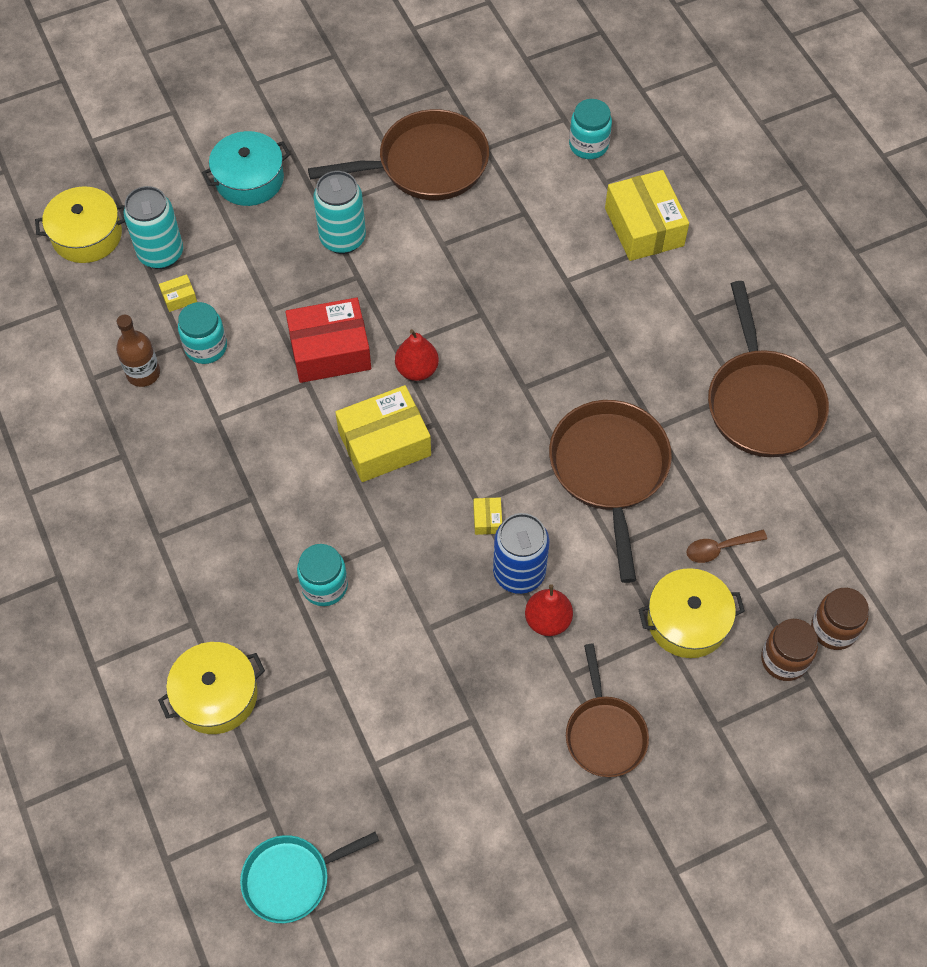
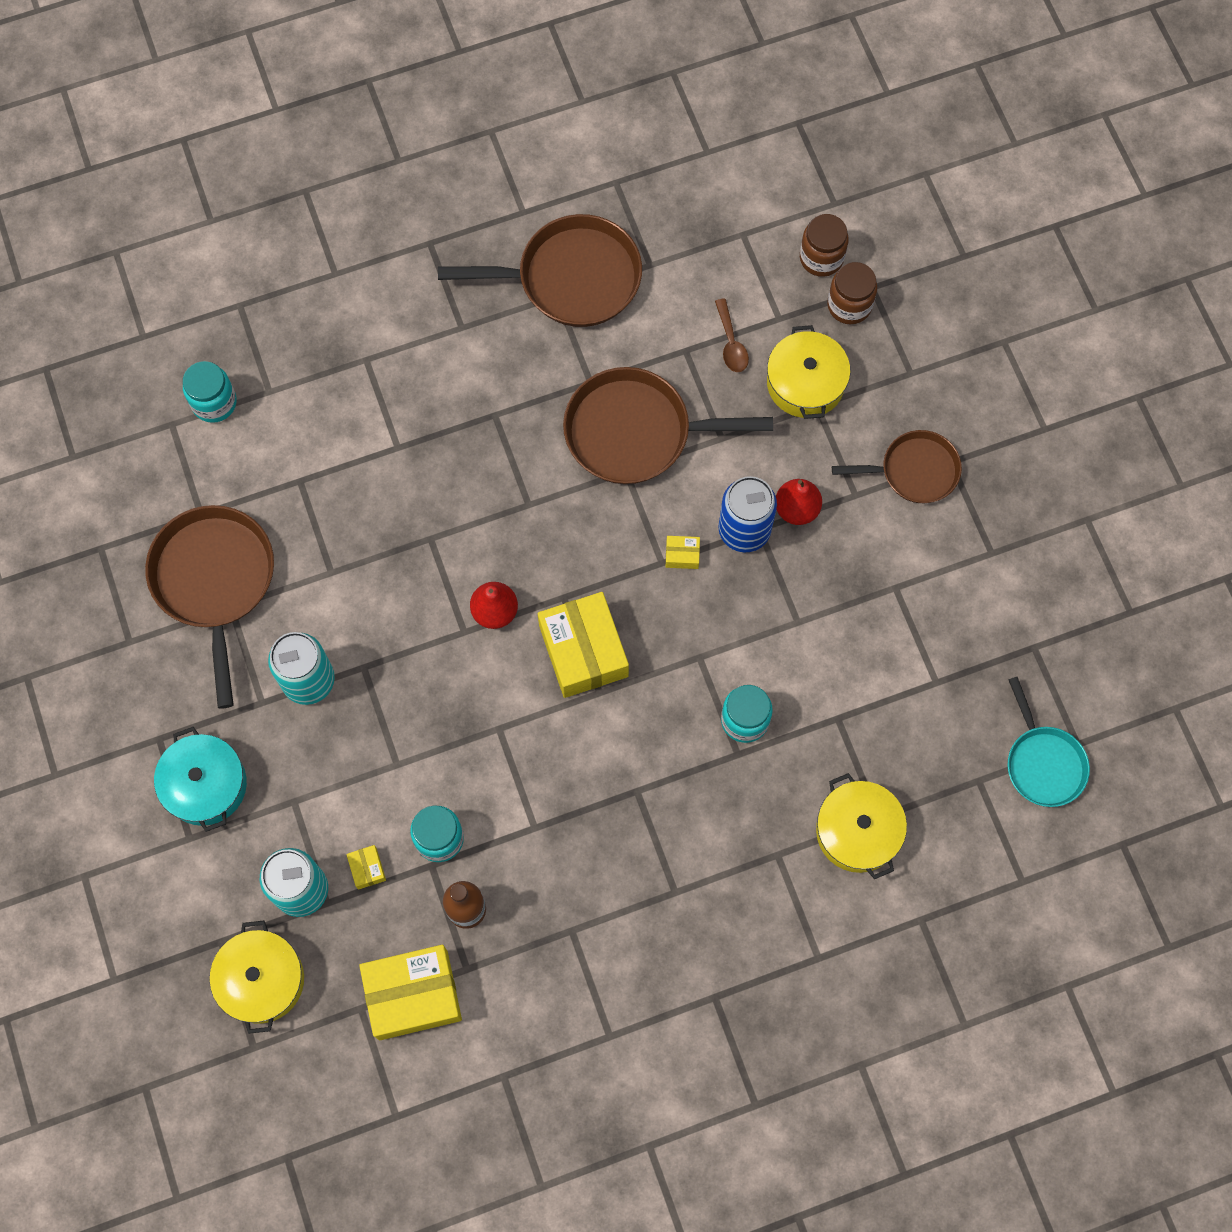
camera: 85 degrees left, 10 degrees up
(330, 351) = (460, 702): red box -> none
(644, 227) = (337, 359): yellow box -> yellow box (413, 995)

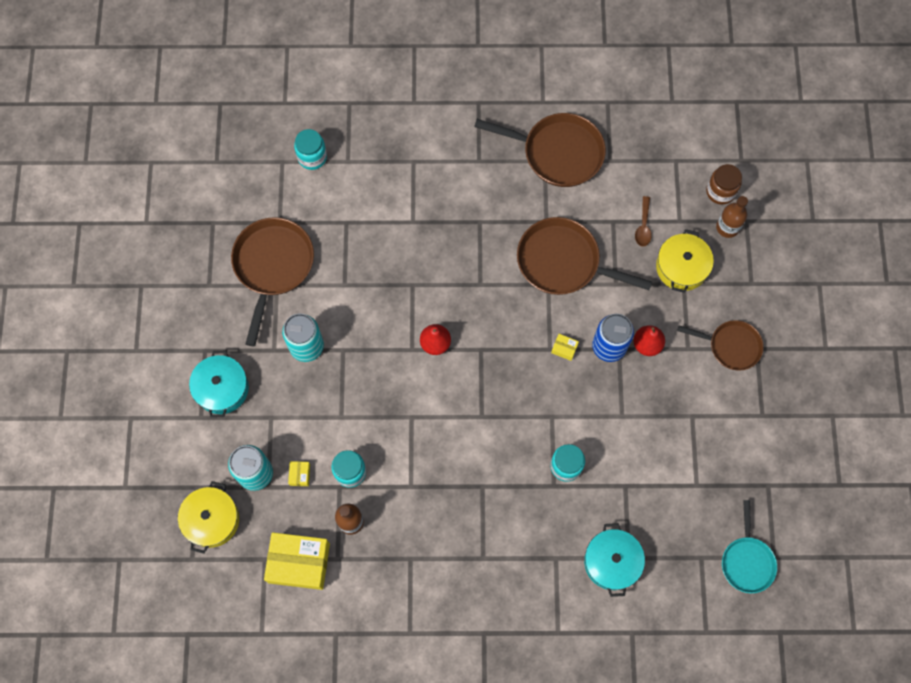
camera: 20 degrees right, 0 degrees up
(583, 651) = (481, 387): yellow box -> none
(849, 305) = (727, 227): brown jar -> brown bottle
(857, 831) = (612, 562): yellow pot -> turquoise pot

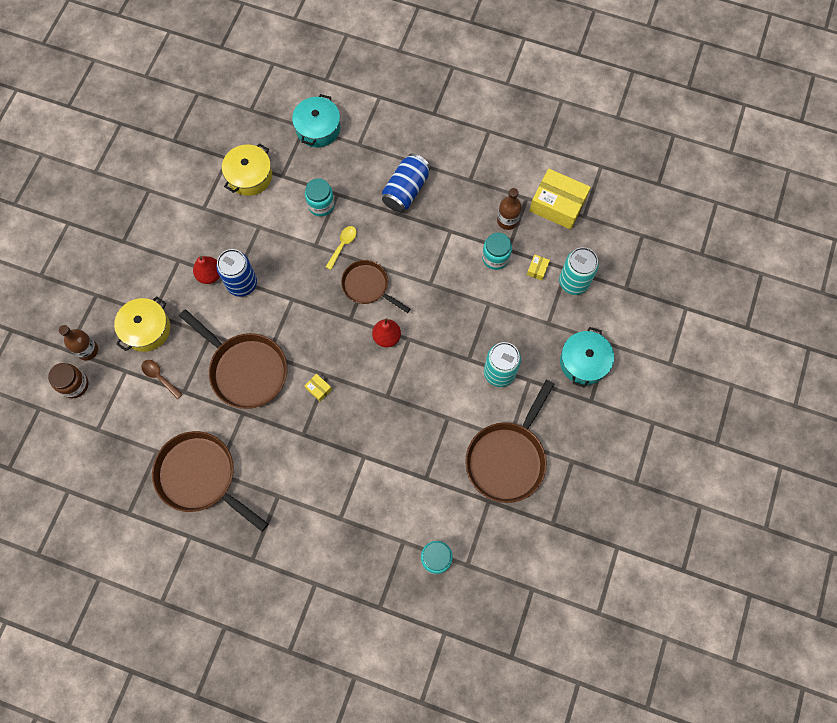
camera: 160 degrees left, 0 degrees up
(212, 520) = (619, 259): yellow pot -> yellow pot (249, 176)
(478, 518) = (406, 190): none -> blue can
(522, 427) = (343, 245): none -> yellow spoon
(564, 349) = (280, 295): yellow box -> yellow box (318, 389)
(643, 226) = (159, 377): brown spoon -> brown spoon turned 75 degrees counterclockwise
(731, 346) = (142, 250): brown pan -> brown pan (368, 286)
(747, 561) = (218, 96): turquoise pan -> none

